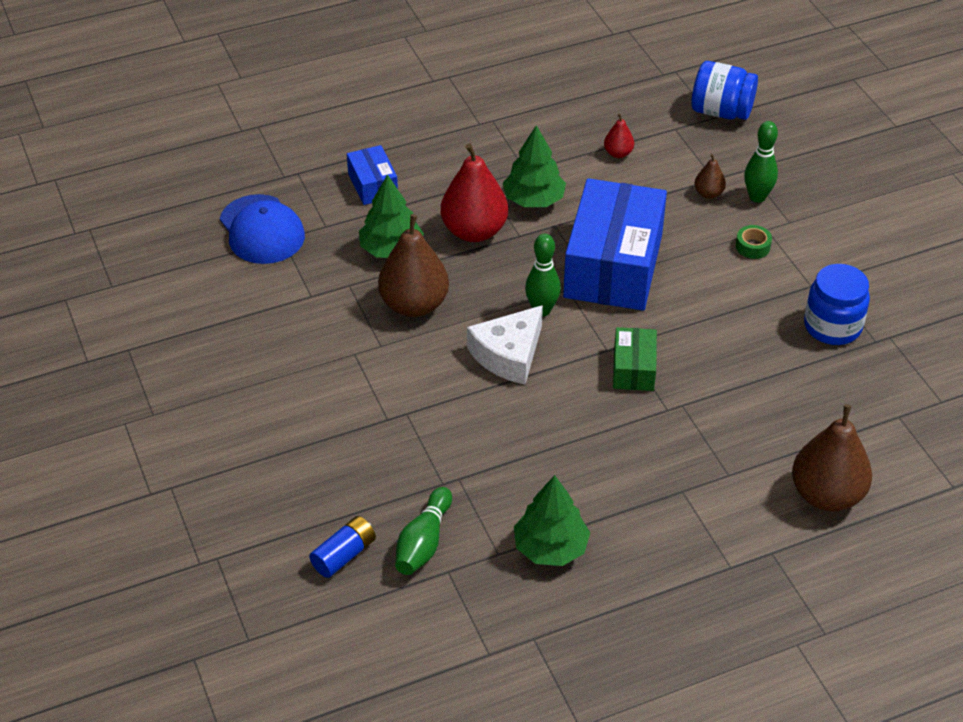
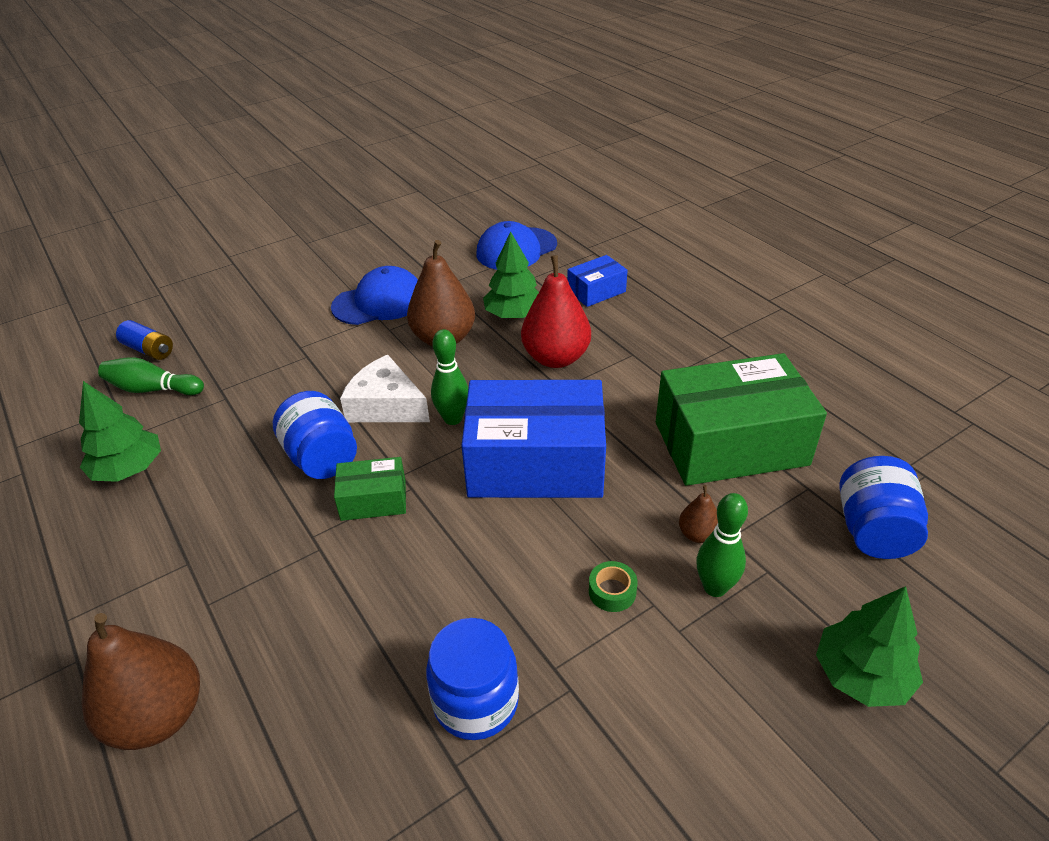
camera: 80 degrees right, 5 degrees down
(324, 350) = (379, 302): none -> blue cap
(534, 200) = (619, 390): green tree -> green tree (861, 675)
(571, 402) = (321, 458): none -> blue jar
(618, 153) = (730, 443): red pear -> green box

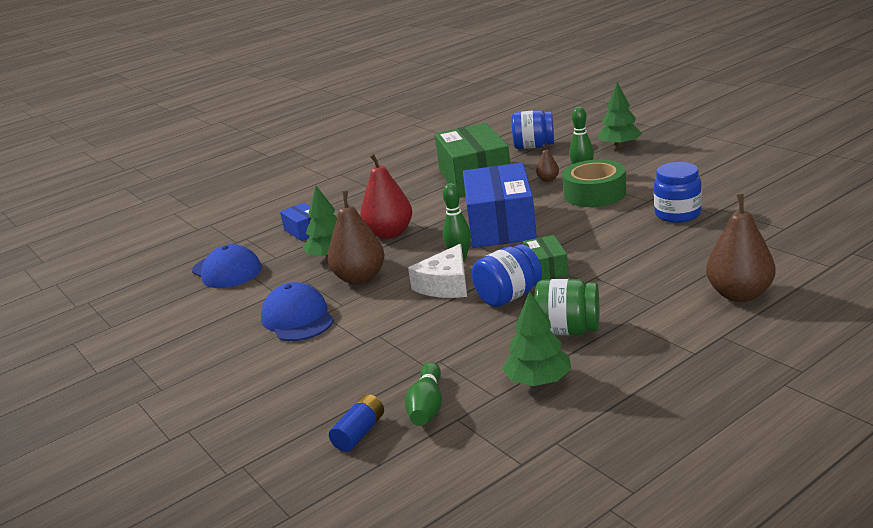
camera: 90 degrees left, 15 degrees down
(207, 504) = (568, 330): none -> green jar
(612, 591) = (594, 194): green tape -> green tape, size x2.38

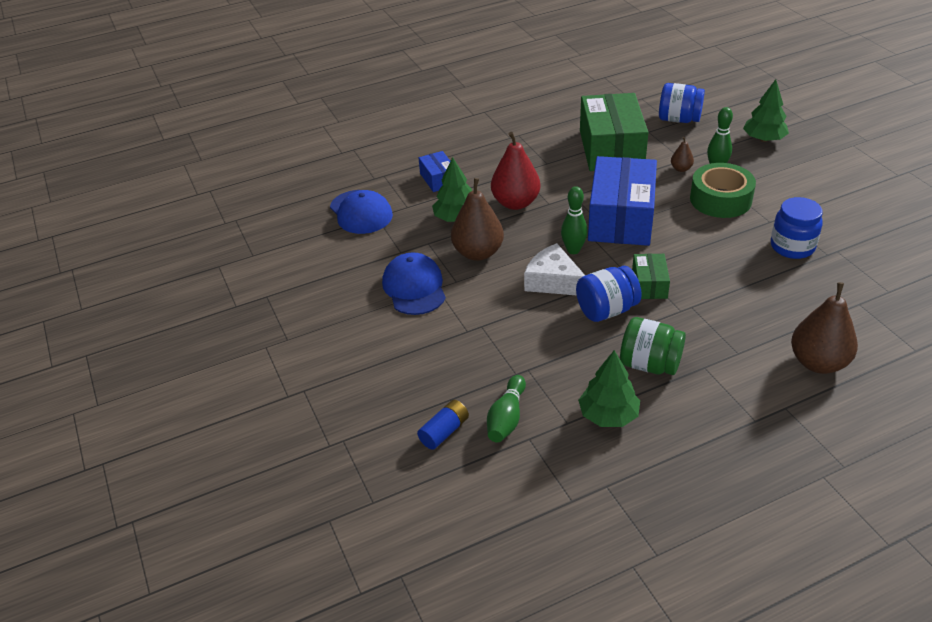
camera: 10 degrees right, 15 degrees up
(446, 285) = (553, 281): white cheese -> white cheese turned 90 degrees clockwise

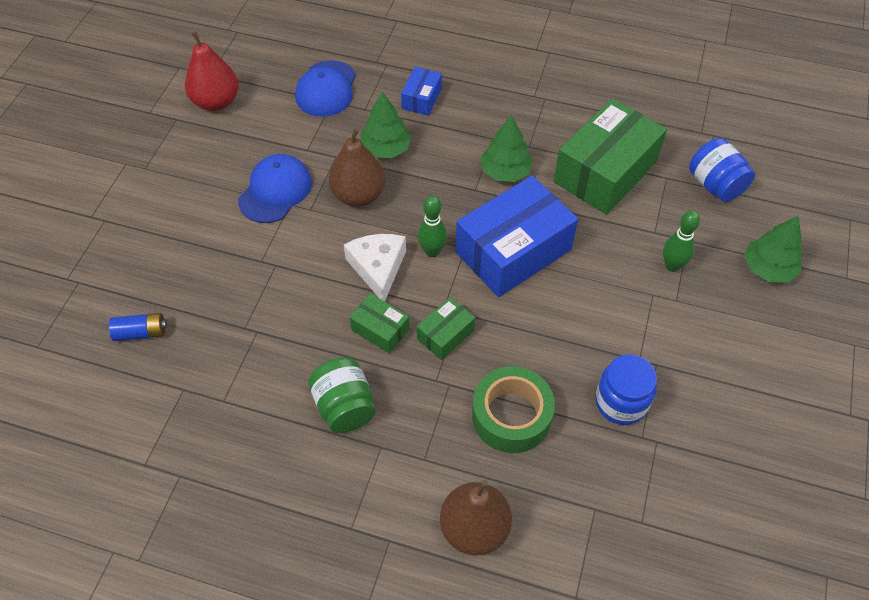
camera: 40 degrees right, 15 degrees up
(506, 418) = (191, 359): green bowling pin -> none
(515, 203) = (449, 168): red pear -> red pear (216, 102)
(606, 310) = (380, 329): blue jar -> green box
(608, 415) = (257, 421): green tree -> green tree (505, 171)
(681, 169) = (638, 241): brown pear -> none
(720, 199) = (627, 301): green tape -> green tape (511, 416)

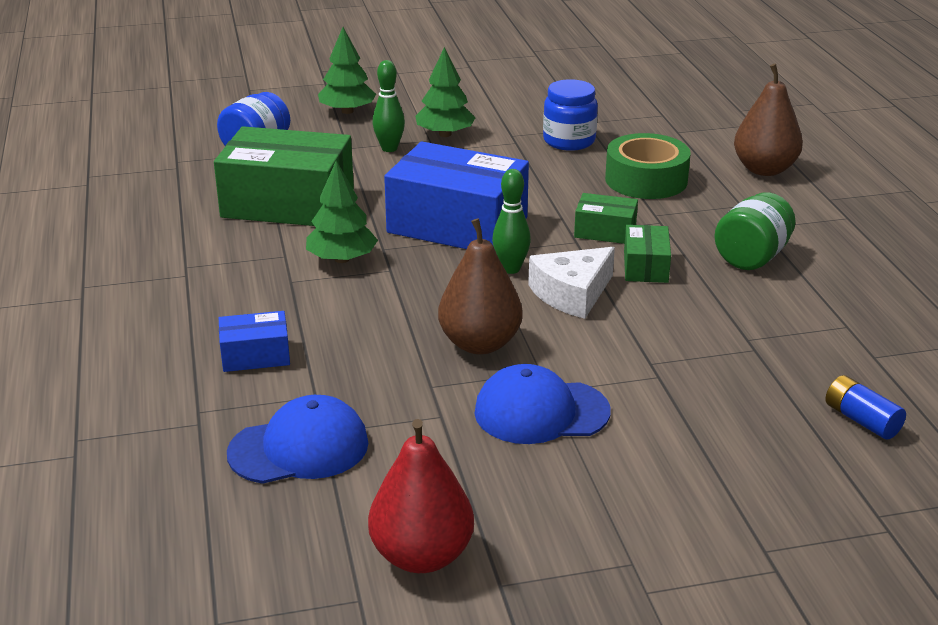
camera: 120 degrees left, 25 degrees down
(386, 149) = (379, 351): green tree -> green tree (445, 134)

